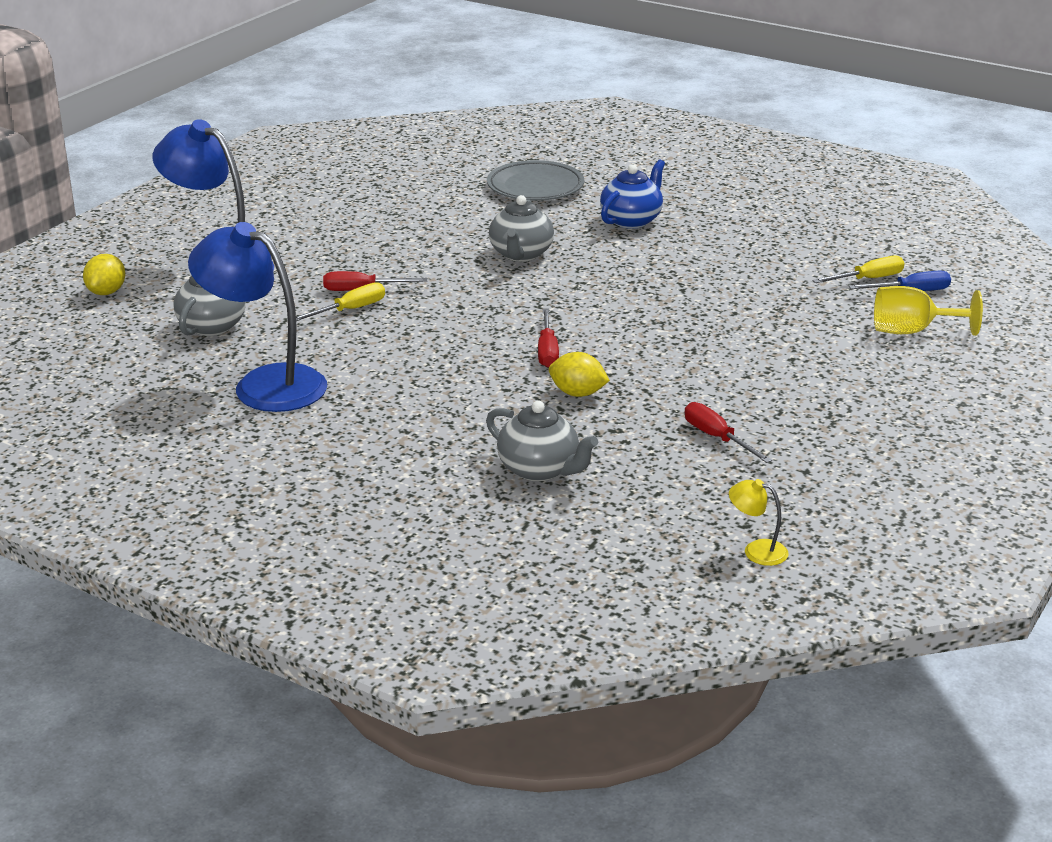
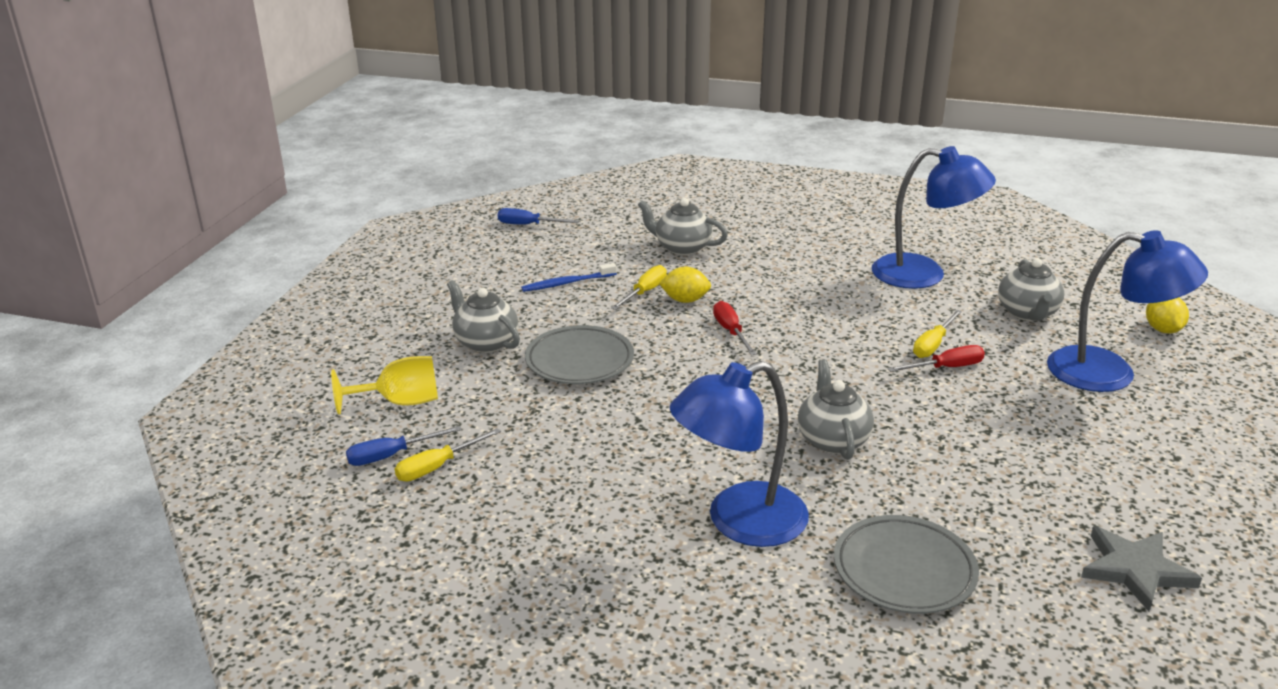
camera: 165 degrees right, 0 degrees up
(385, 170) = (1135, 570): none -> grey star
(622, 411) = (645, 292): none -> yellow screwdriver
(631, 220) = (739, 522): blue teapot -> blue lamp
(717, 438) = (567, 283): red screwdriver -> blue toothbrush
(724, 344) = (579, 361): none -> grey plate
(756, 550) = (528, 225): yellow lamp -> blue screwdriver
(826, 377) = (485, 342): none -> grey teapot

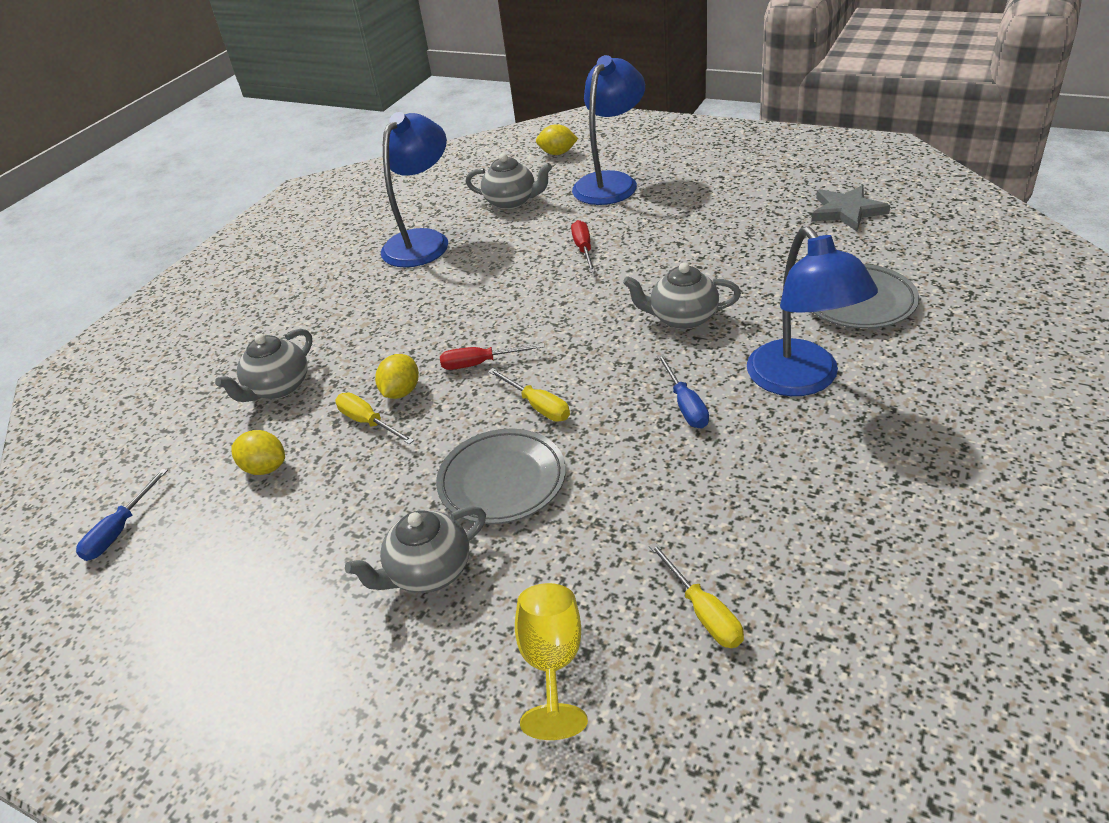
camera: 75 degrees left, 10 degrees up
(391, 455) = (675, 664): blue screwdriver -> blue screwdriver (685, 405)
(567, 283) = (311, 490): blue toothbrush -> none
(590, 261) = (265, 468): none -> yellow lemon
(933, 345) = (546, 251): yellow screwdriver -> yellow screwdriver (537, 406)

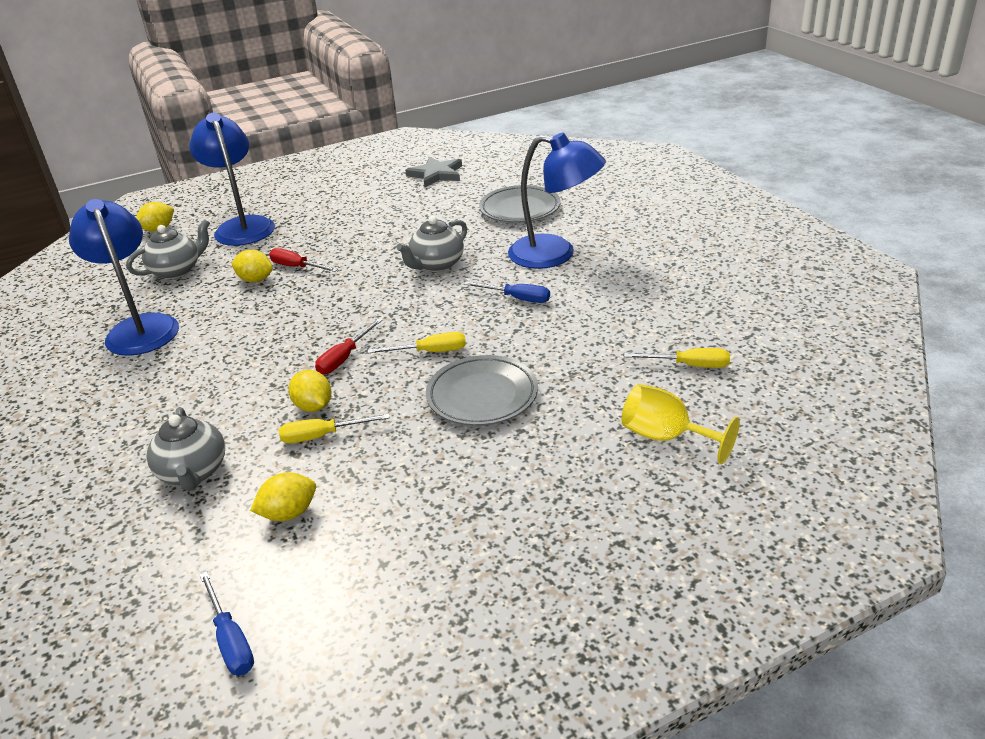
camera: 55 degrees left, 5 degrees down
(428, 572) = (526, 462): grey teapot -> none
(541, 243) = (255, 280): none -> yellow lemon

